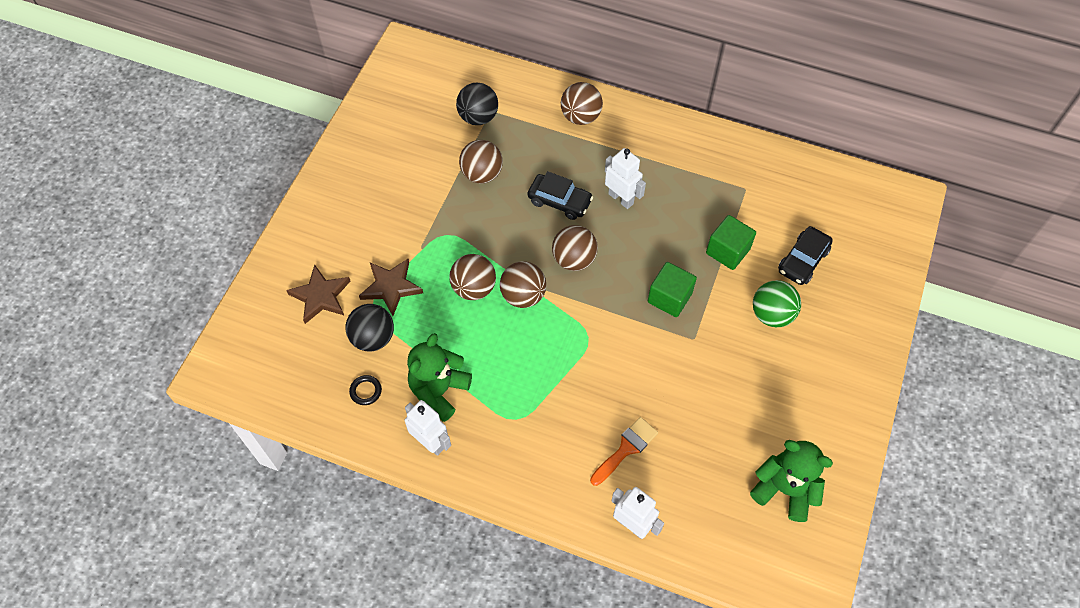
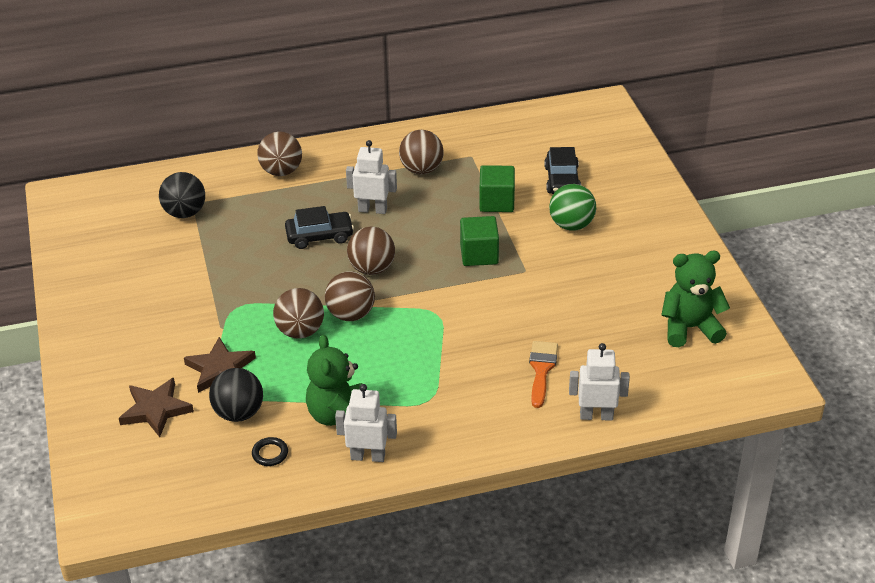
camera: 35 degrees left, 20 degrees down
(482, 174) = (228, 250): brown ball -> brown ball (421, 169)

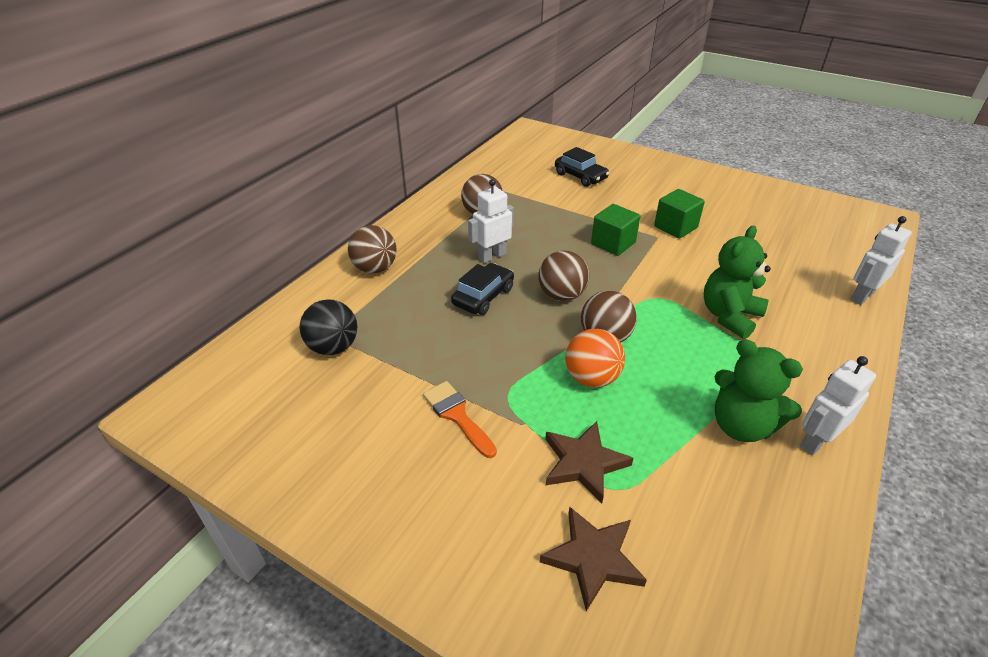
camera: 45 degrees left, 0 degrees up
(239, 413) = (666, 492): black ball -> none
(270, 454) = (754, 508): black ring -> none
(300, 331) = (591, 378): brown ball -> orange ball
(496, 202) = (565, 207): green cube -> green cube (675, 227)
(541, 369) = (782, 289): orange brush -> orange brush (457, 415)
(571, 225) = (632, 197): green ball -> none
(690, 328) = (796, 215): green teddy bear -> green teddy bear (729, 316)

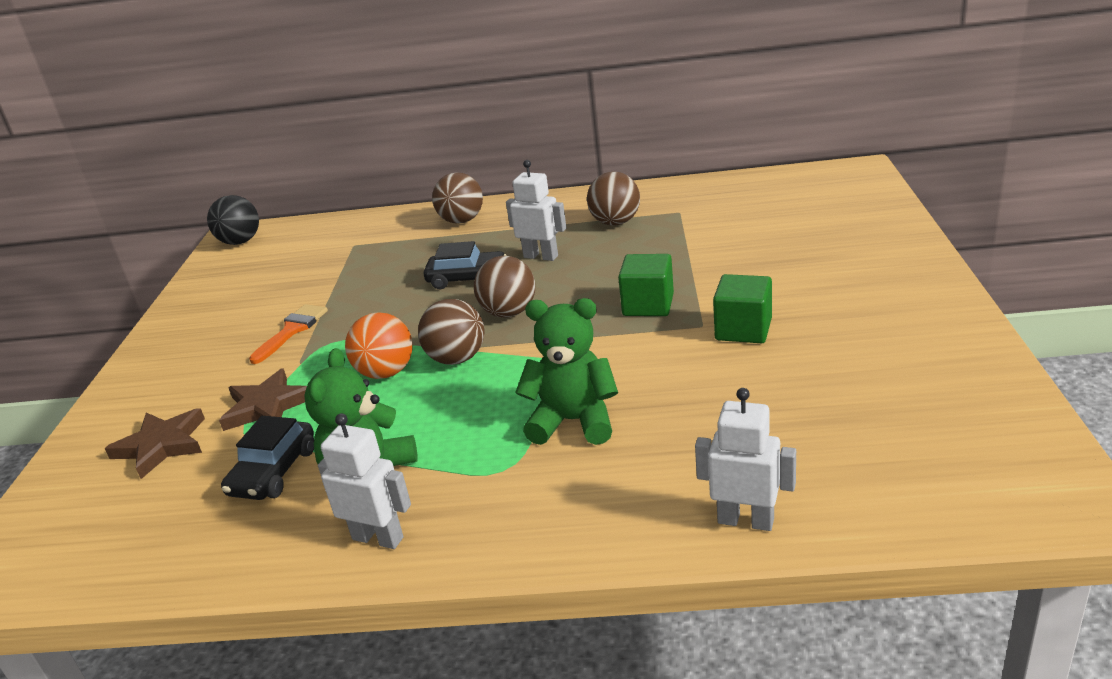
camera: 65 degrees right, 10 degrees down
(333, 347) = (340, 252): black ball -> black ball (240, 242)
(580, 176) = (783, 236): black car -> black car (273, 472)

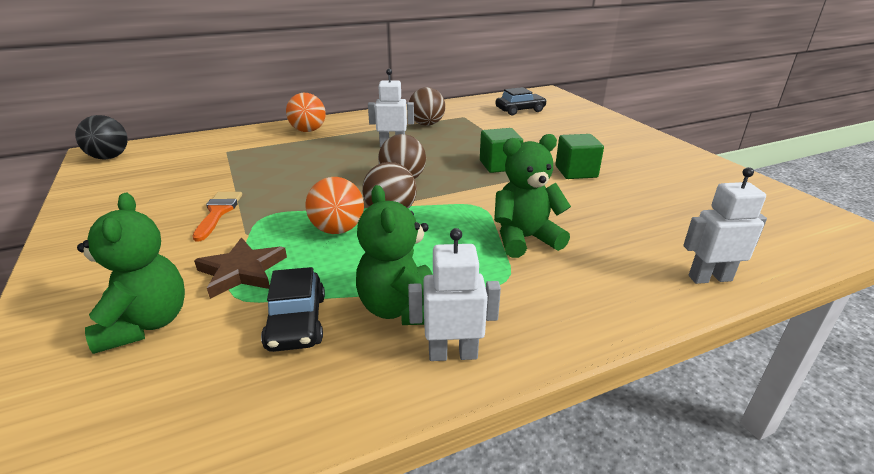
camera: 30 degrees left, 0 degrees up
(162, 445) = (146, 324): brown star -> green teddy bear
(462, 221) = (308, 131): brown ball -> orange ball
(467, 278) = (347, 163): black car -> black car (520, 110)

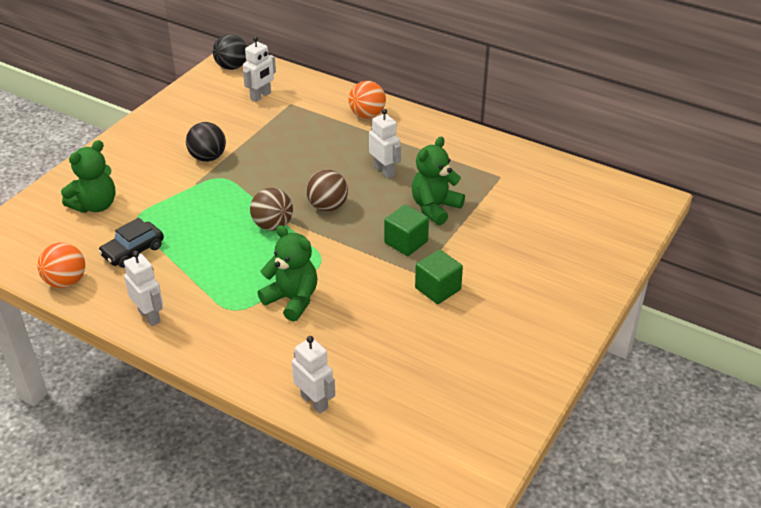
camera: 55 degrees right, 10 degrees up
(185, 159) = (261, 96): none -> white robot
(218, 212) = (208, 157): orange brush -> black ball
(242, 271) = (158, 206): brown star -> none
(338, 230) = (231, 215): orange ball -> orange ball (66, 282)
(401, 309) = (172, 281): green teddy bear -> green teddy bear (435, 208)
(426, 124) = (453, 165): brown ball -> none
(520, 110) = (563, 203): black car -> none

